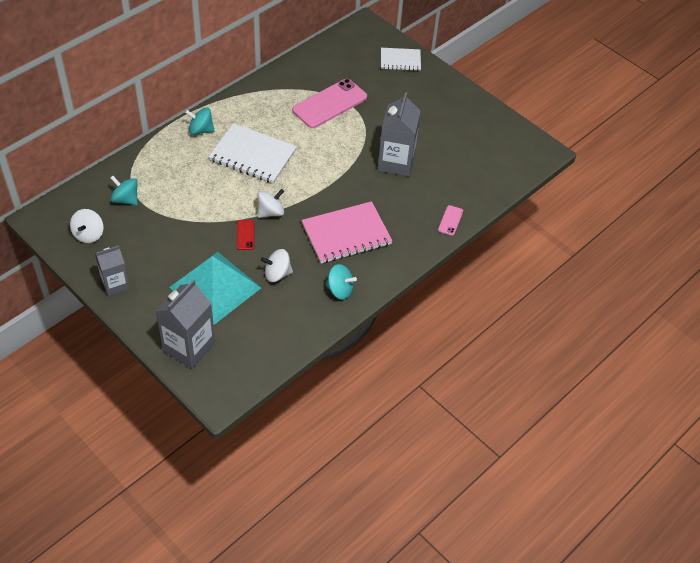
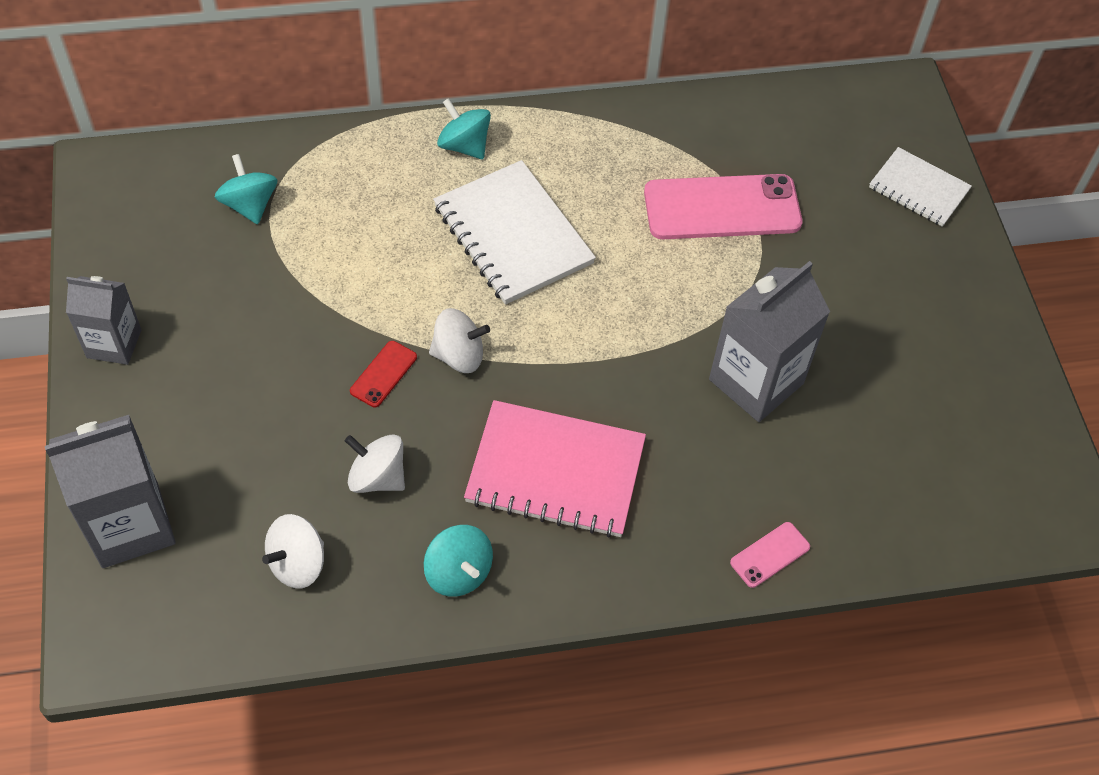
camera: 35 degrees right, 5 degrees up
(89, 234) = (146, 235): white spinning top -> white spinning top (297, 563)
(215, 287) = (258, 441): turquoise pyramid -> none

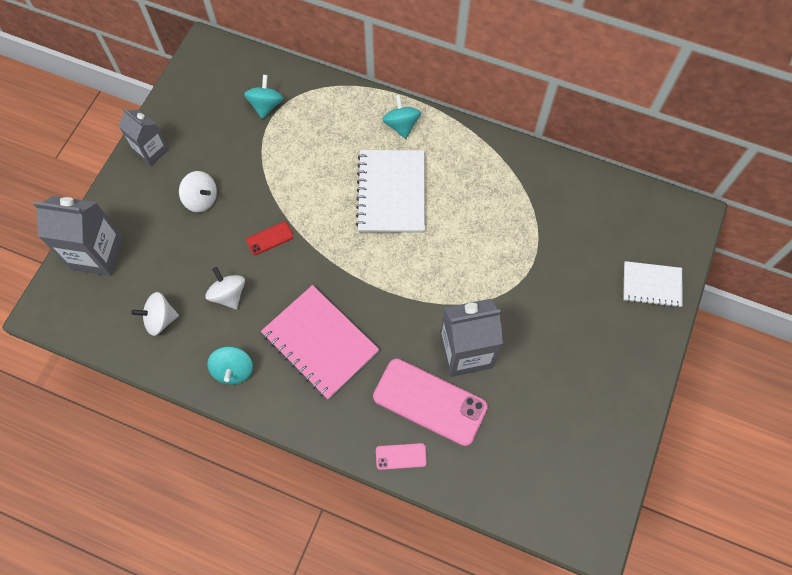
camera: 35 degrees right, 10 degrees up
(459, 355) = (315, 248): white spinning top -> white spinning top (201, 199)
(722, 208) = (521, 236): pink phone -> pink phone (430, 401)
(918, 189) = (651, 285): white notebook -> white notebook turned 60 degrees counterclockwise

